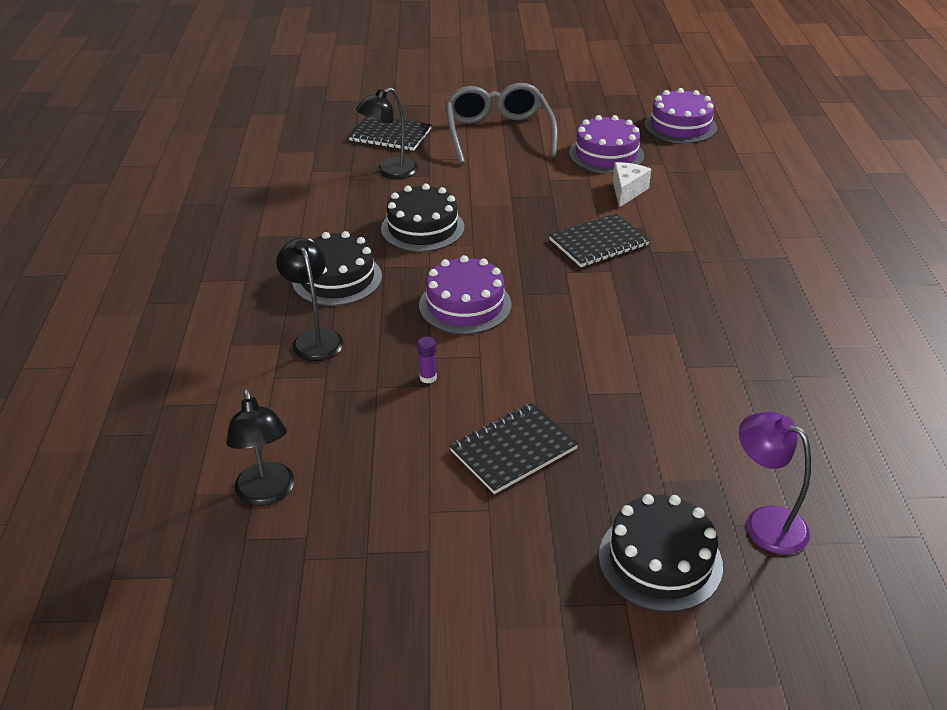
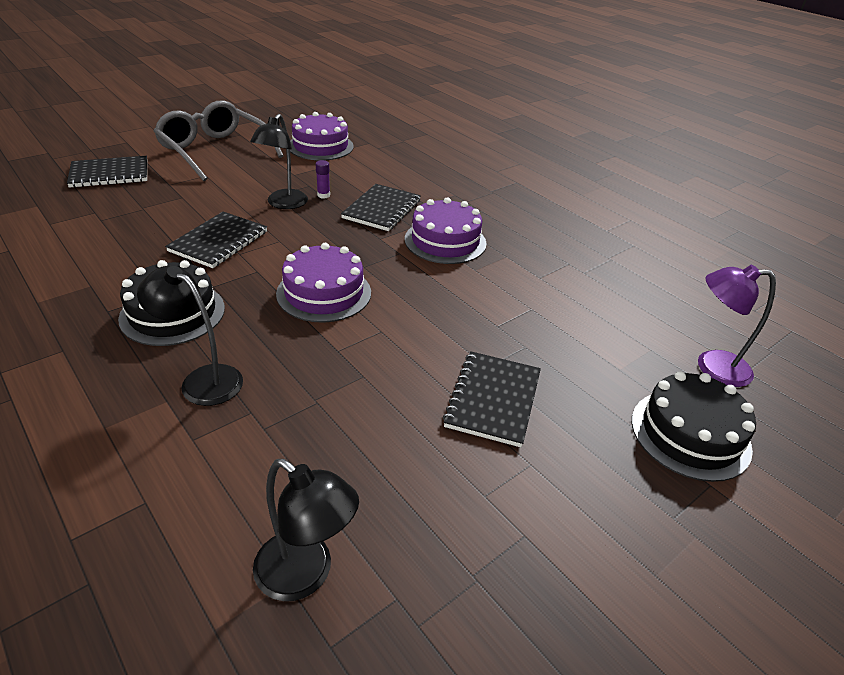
camera: 40 degrees left, 0 degrees up
(390, 172) = (139, 203): black lamp -> black lamp (283, 204)
(422, 228) = (218, 241): black cake -> black notebook
(428, 377) = (355, 369): purple glue stick -> purple glue stick (323, 195)
(627, 191) = (364, 168): white cheese -> none
(680, 126) = (354, 116): purple cake -> purple cake (445, 241)

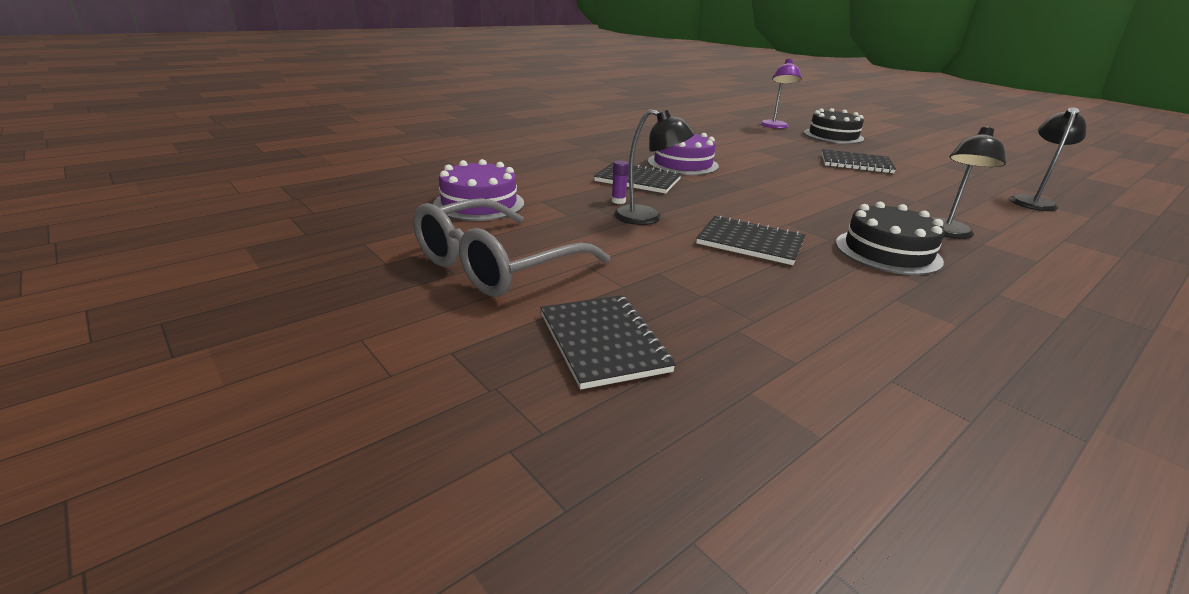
camera: 90 degrees left, 10 degrees down
(324, 293) = (795, 199): purple cake -> none

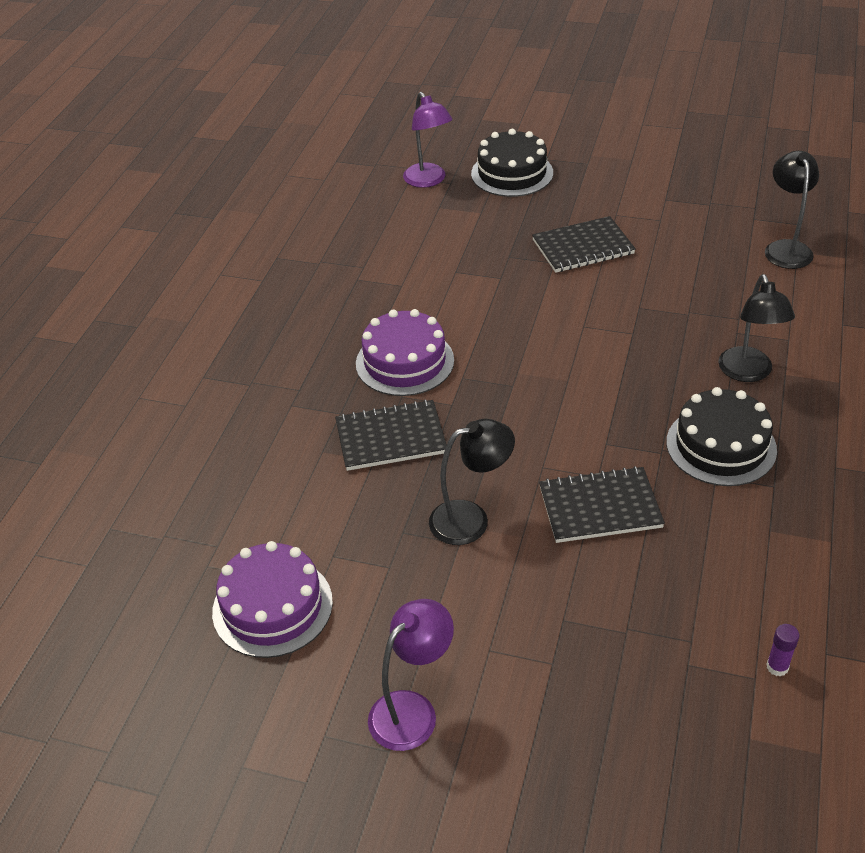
camera: 30 degrees left, 15 degrees up
(496, 265) = (412, 710): grey glasses -> purple lamp
(602, 342) = (605, 756): black notebook -> none
(618, 201) = (412, 502): purple glue stick -> purple glue stick (777, 667)

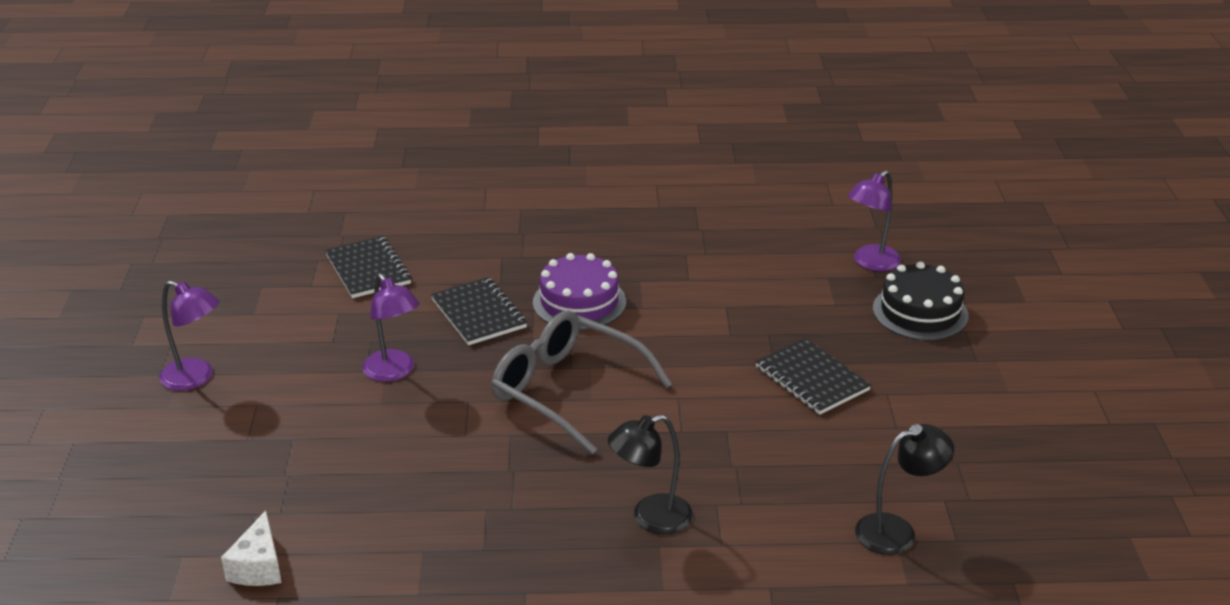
camera: 70 degrees right, 10 degrees down
(272, 606) = (283, 296): purple cake -> none
(471, 519) = (394, 372): black lamp -> purple lamp
(549, 394) = (566, 390): none -> grey glasses
(600, 507) = (426, 441): black notebook -> black notebook (368, 269)
(721, 446) = (530, 508): black cake -> none
(777, 667) = (258, 567): purple glue stick -> white cheese

